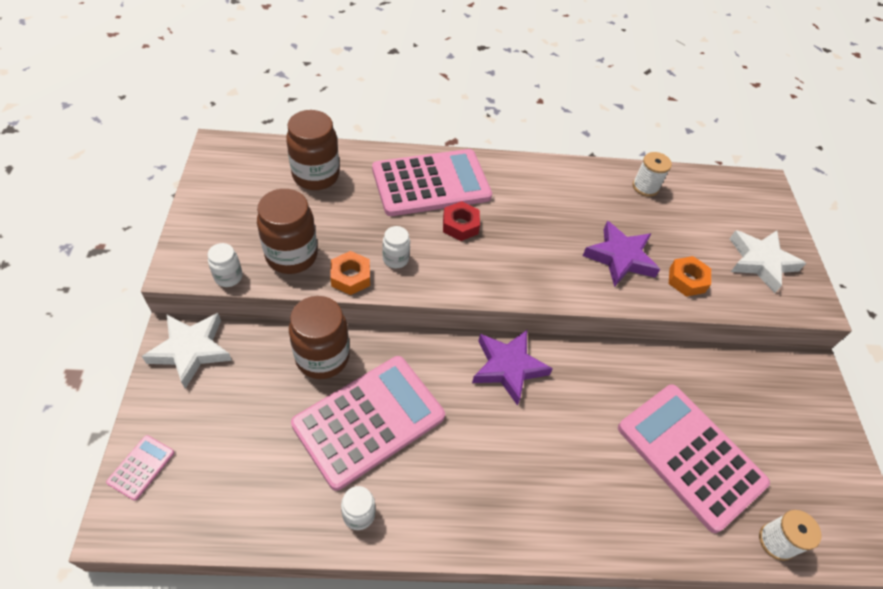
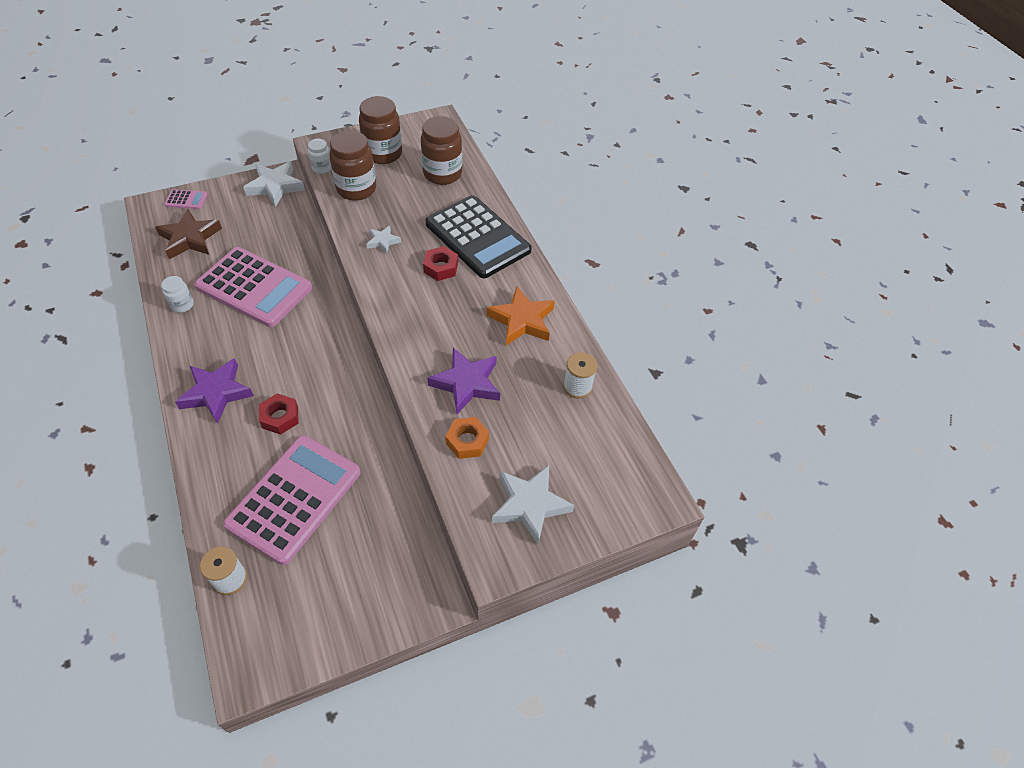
camera: 70 degrees right, 0 degrees up
(231, 479) = (190, 238): none -> brown star
(322, 357) = (296, 247): brown jar -> brown jar (383, 154)
(350, 277) = (352, 224): orange nut -> none
(395, 259) = (383, 241): white jar -> white star
(431, 183) = (478, 237): pink calculator -> black calculator
(508, 367) = (332, 352): purple star -> purple star (216, 393)
(557, 193) = (522, 320): none -> orange star
(582, 442) = (280, 417): none -> red nut

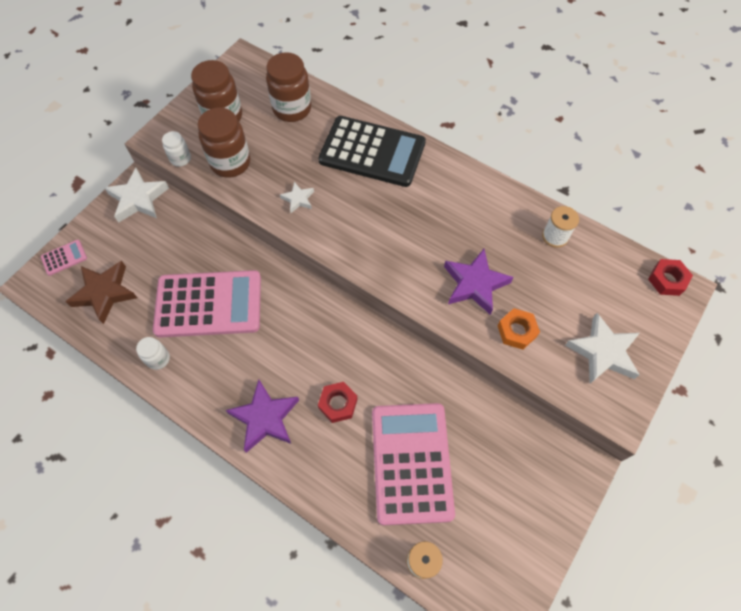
camera: 30 degrees left, 10 degrees up
(441, 267) = (367, 196): red nut -> red nut (667, 280)
(522, 320) = (469, 205): orange star -> none

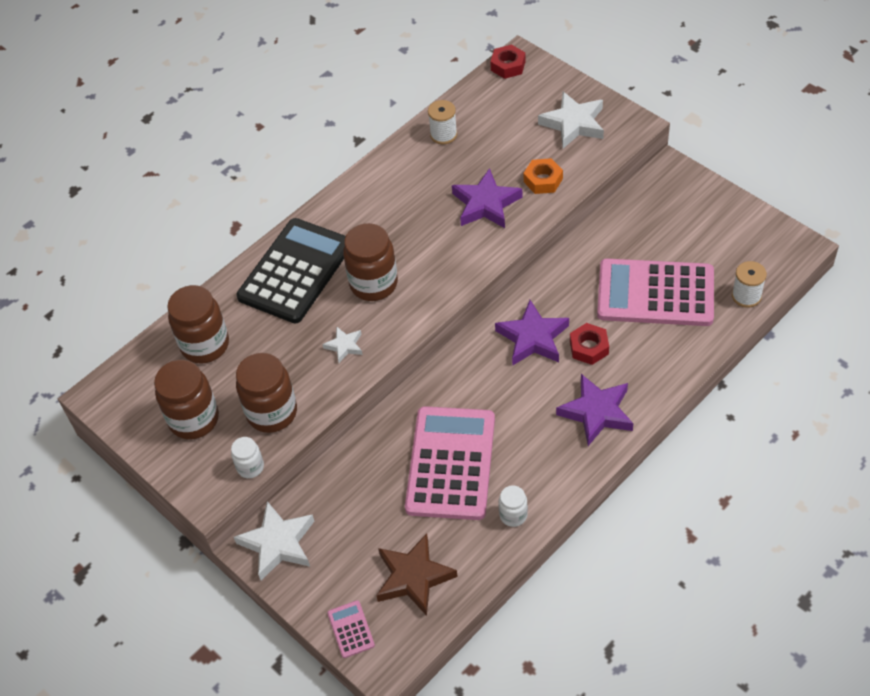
camera: 75 degrees left, 10 degrees down
(344, 353) = (533, 338): none -> purple star
(366, 209) = (373, 284): none -> brown jar

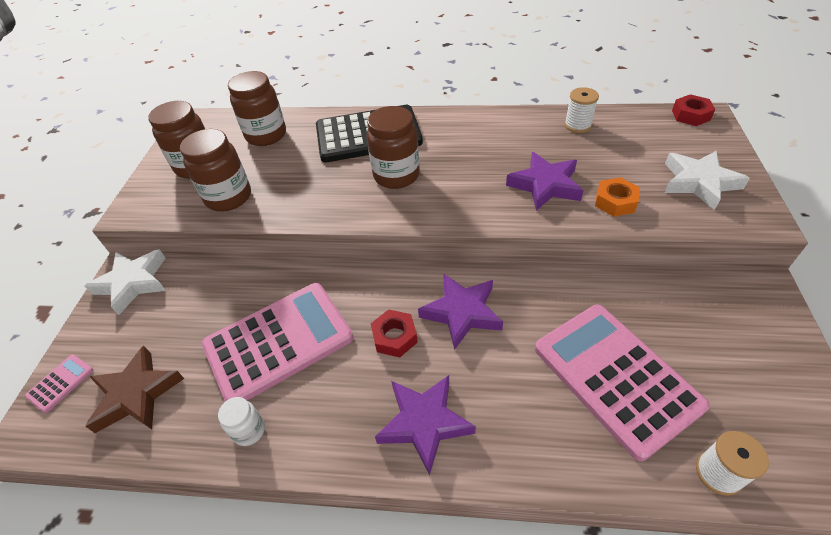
camera: 50 degrees right, 5 degrees down
(250, 467) = (169, 216): white jar -> none
(344, 346) = (322, 196): white star -> none
(589, 347) = (494, 363): red nut -> red nut (394, 337)

